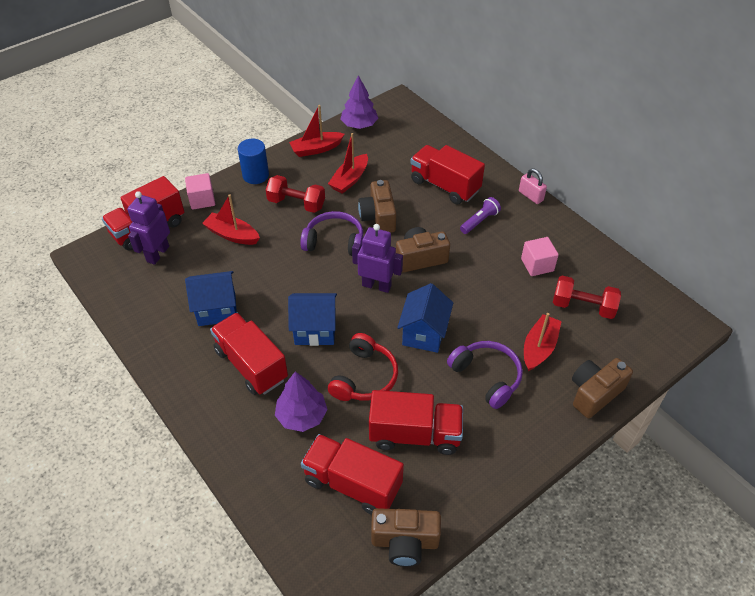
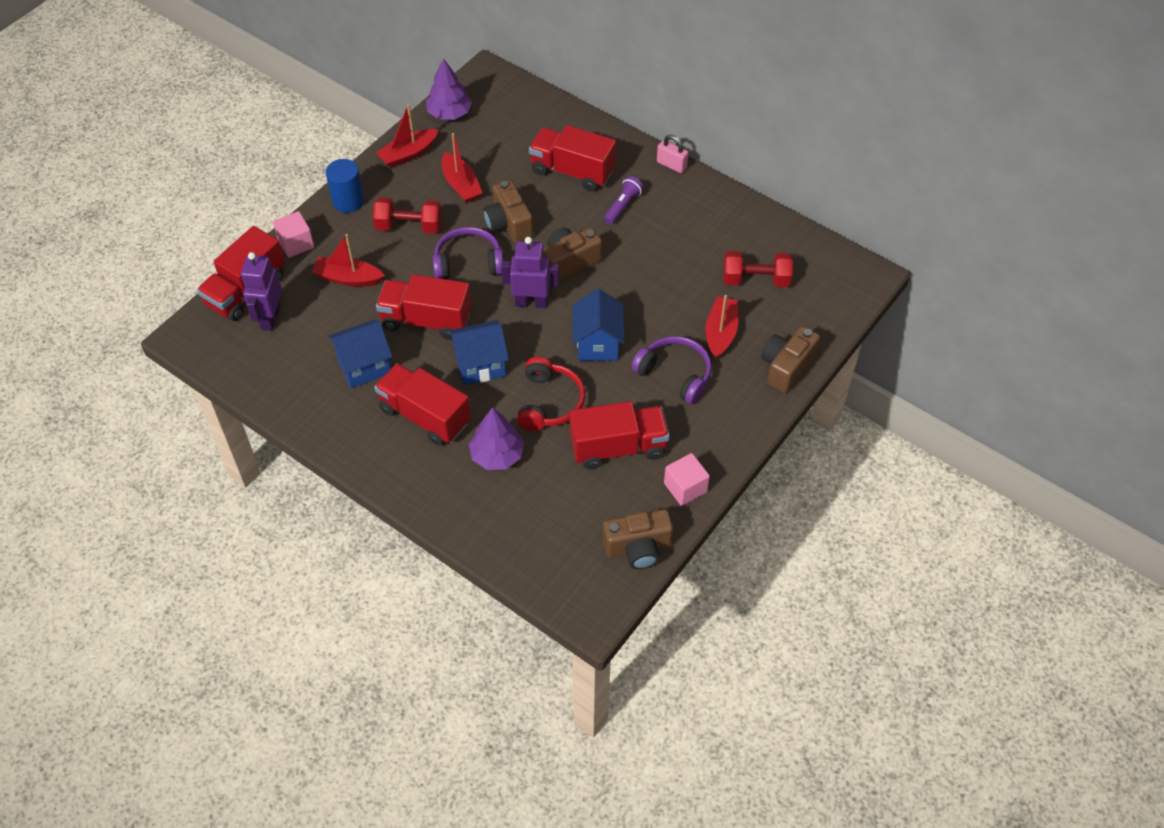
camera: 15 degrees left, 5 degrees up
(349, 179) = (461, 185): red boat -> red boat turned 45 degrees counterclockwise
(352, 483) = (570, 507): red truck -> red truck (426, 320)
(537, 265) = (697, 244): pink cube -> pink cube (685, 487)

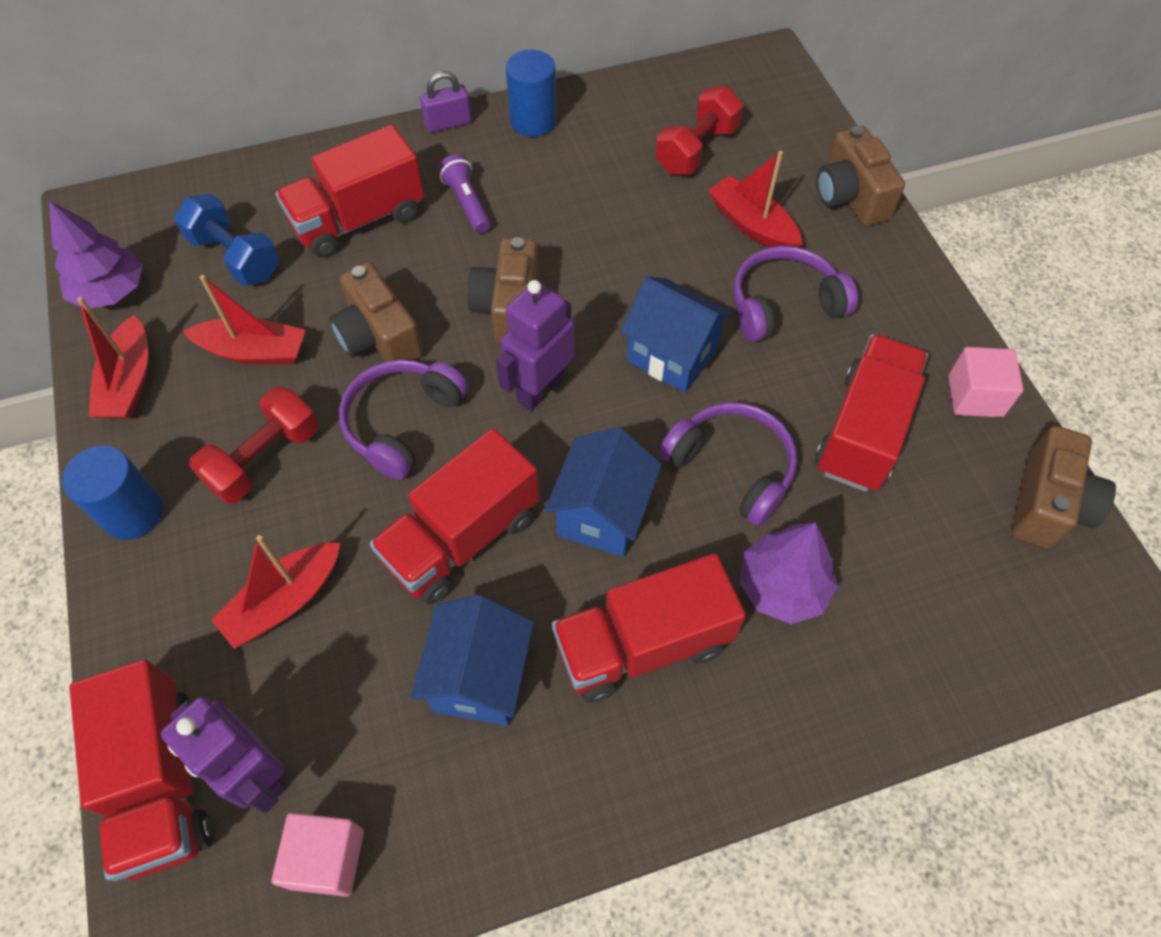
camera: 55 degrees left, 5 degrees up
(296, 244) = (141, 640): pink cube -> pink cube (327, 858)
(507, 142) = (235, 257): none -> blue dumbbell
(508, 224) = (379, 337): brown camera -> brown camera turned 45 degrees clockwise
(549, 402) = (732, 467): red headphones -> purple headphones
(671, 165) = (448, 123): pink padlock -> purple padlock
(708, 198) = (533, 121): none -> blue cylinder

